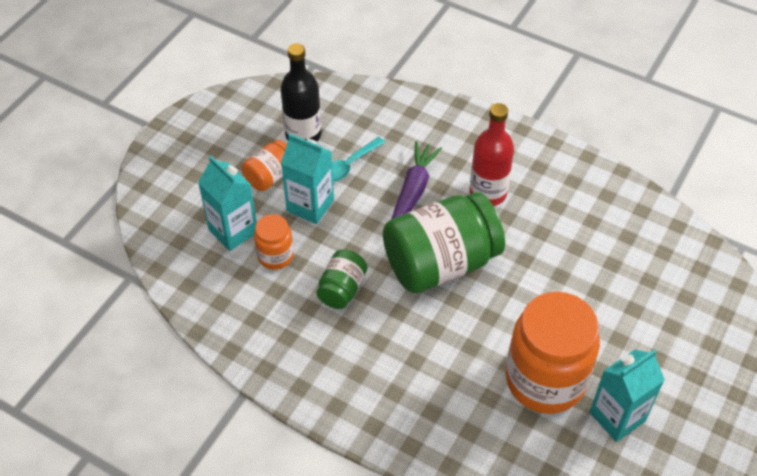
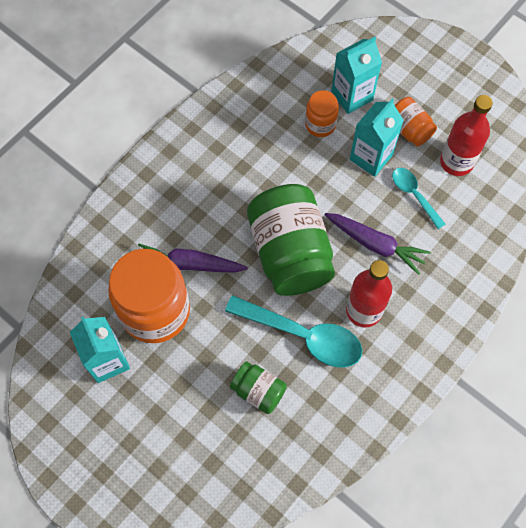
camera: 100 degrees right, 15 degrees up
(303, 135) = (456, 162): black bottle -> red bottle
(342, 289) = (277, 170): green jar -> green jar (258, 391)
(479, 356) = (189, 264): none -> purple carrot
(530, 239) = (303, 335): none -> turquoise spoon

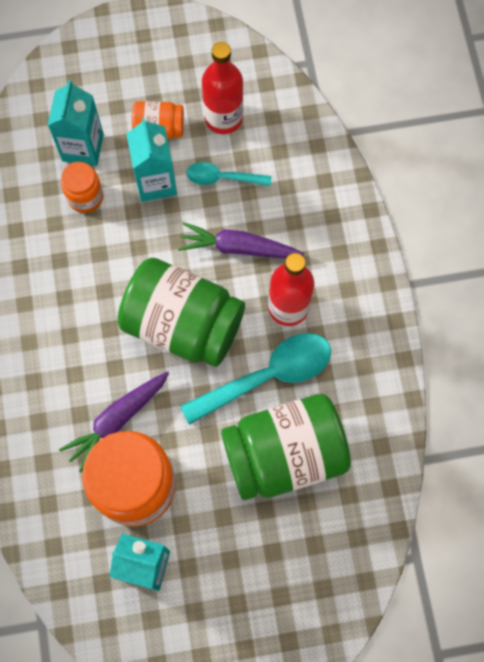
camera: 50 degrees left, 5 degrees up
(258, 391) = (284, 454): green jar -> green jar, size x2.06
(375, 244) = (238, 247): purple carrot -> purple carrot turned 150 degrees counterclockwise

